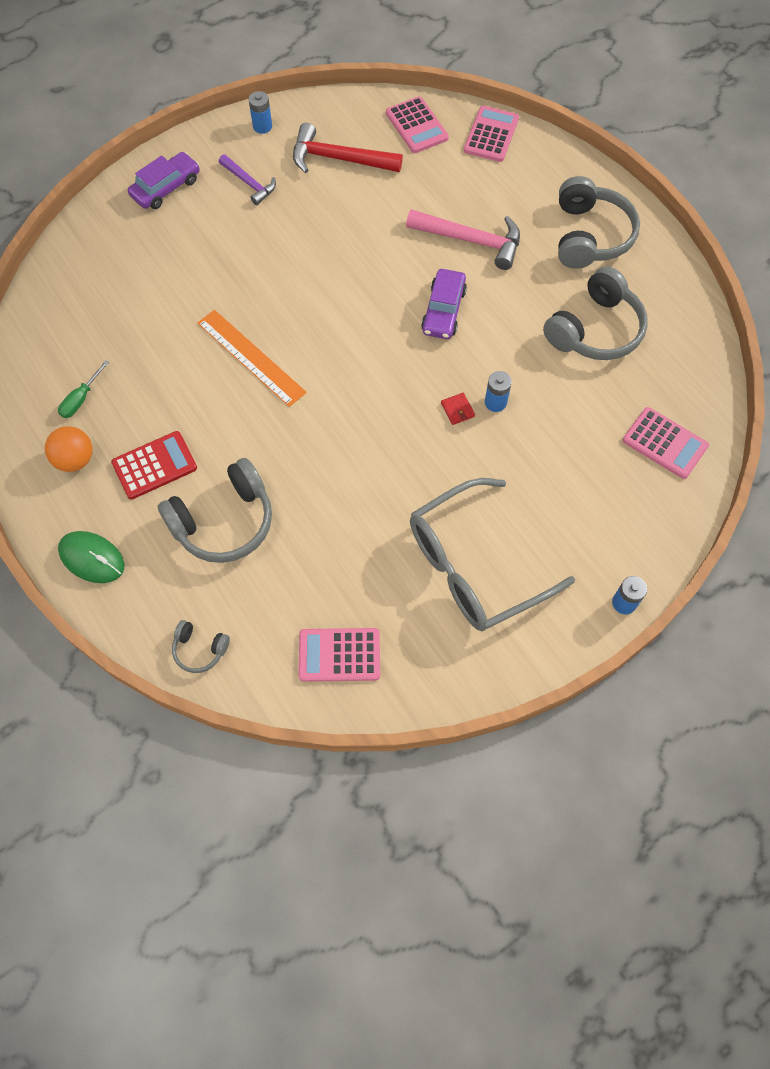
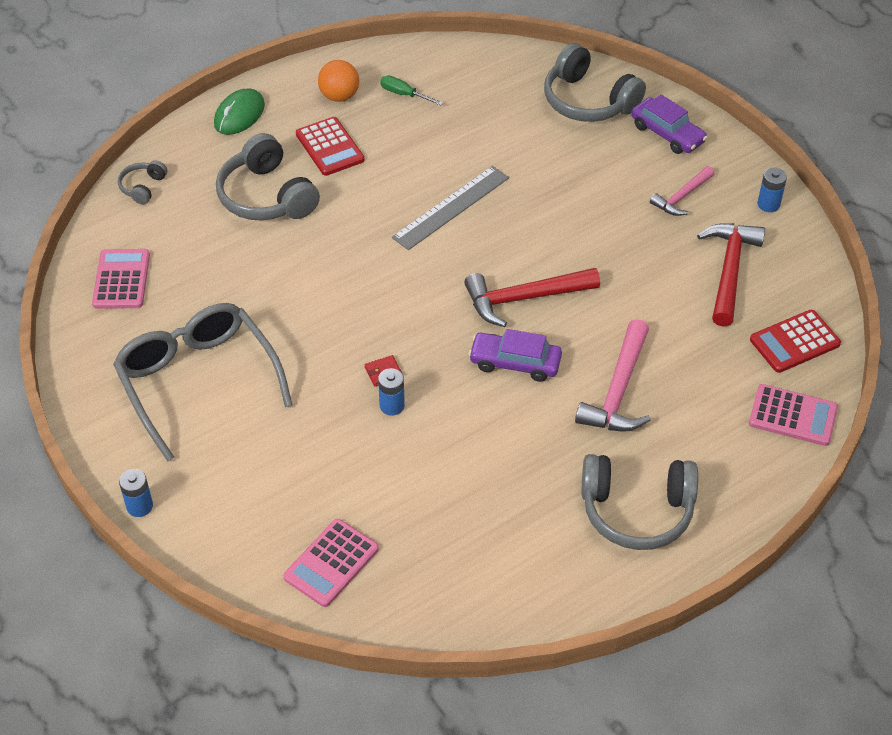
camera: 90 degrees right, 15 degrees down
(249, 183) = (682, 197): purple hammer -> pink hammer
(251, 357) = (451, 207): orange ruler -> grey ruler
(369, 302) = (524, 298): none -> red hammer
(417, 126) = (794, 342): pink calculator -> red calculator
(595, 330) = (492, 506): grey headphones -> grey headphones (588, 101)

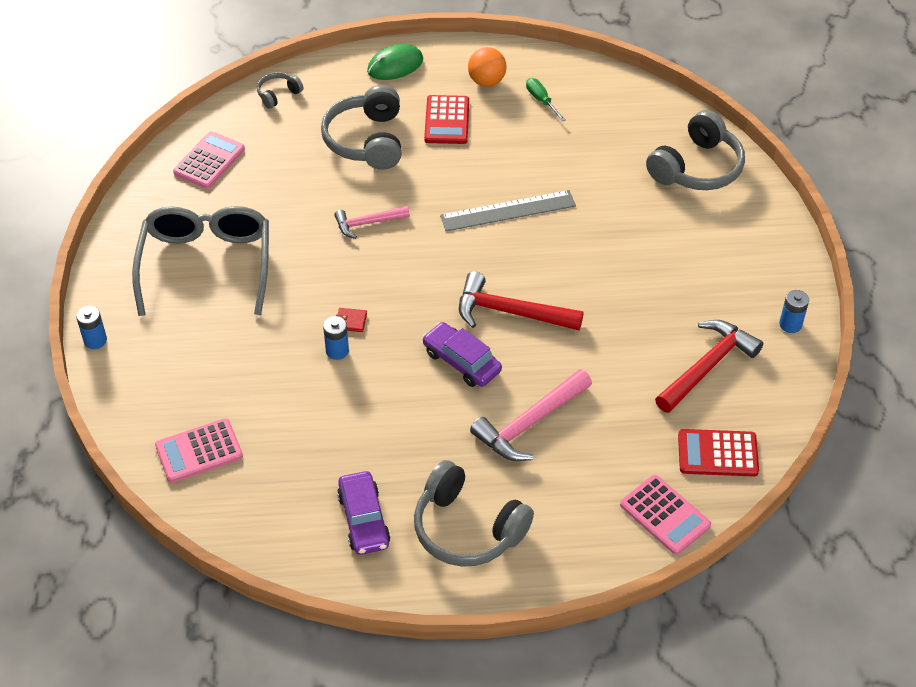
camera: 30 degrees right, 0 degrees up
(588, 101) = (697, 168): grey headphones -> grey headphones turned 120 degrees counterclockwise
(667, 133) = (746, 224): purple car -> purple car (363, 519)
(682, 197) = (715, 285): pink hammer -> pink hammer (368, 223)

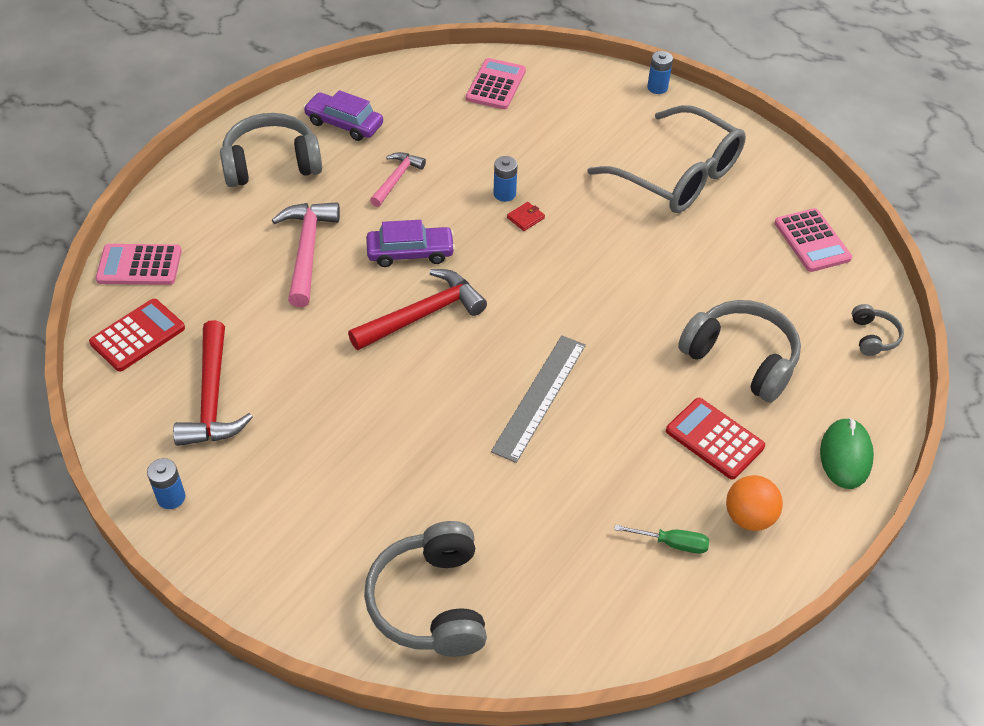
camera: 130 degrees right, 0 degrees up
(368, 223) = (626, 293): pink hammer -> pink hammer (396, 179)

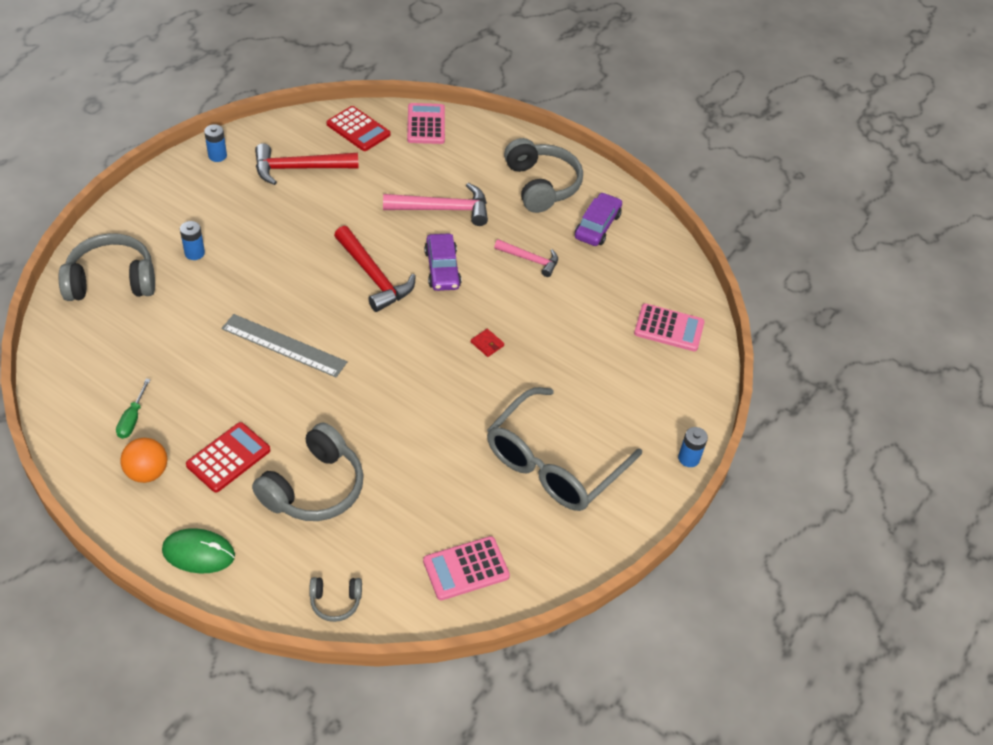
camera: 85 degrees right, 0 degrees up
(504, 194) = (517, 330): blue battery -> blue battery (194, 253)

